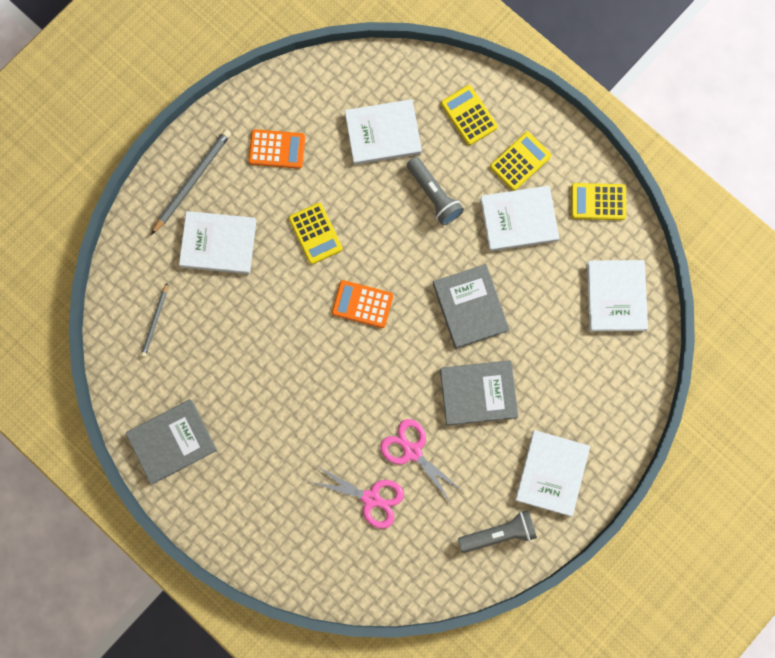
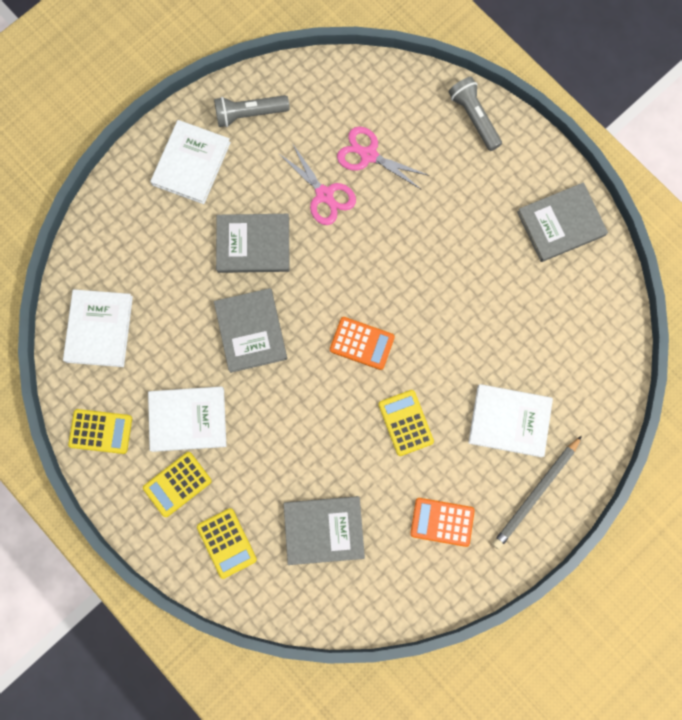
camera: 175 degrees left, 0 degrees up
(155, 321) = (577, 344): grey pencil -> none
(383, 133) = (324, 530): white book -> grey book
(434, 195) = (275, 454): grey flashlight -> grey flashlight (474, 118)

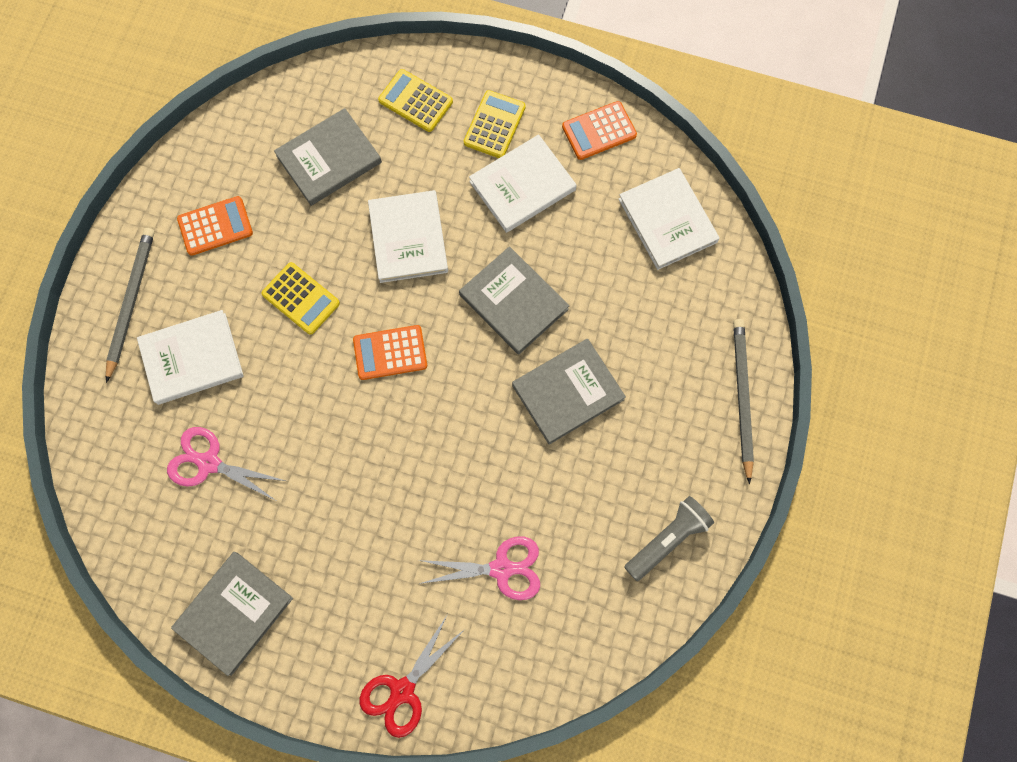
camera: 150 degrees right, 5 degrees down
(101, 431) = (599, 131): yellow calculator -> orange calculator
(137, 175) = (741, 397): none -> grey pencil
(191, 163) = (693, 443): white book -> white book (408, 238)
(324, 194) = (524, 492): pink scissors -> pink scissors (209, 463)
(474, 118) = (402, 690): grey flashlight -> red scissors

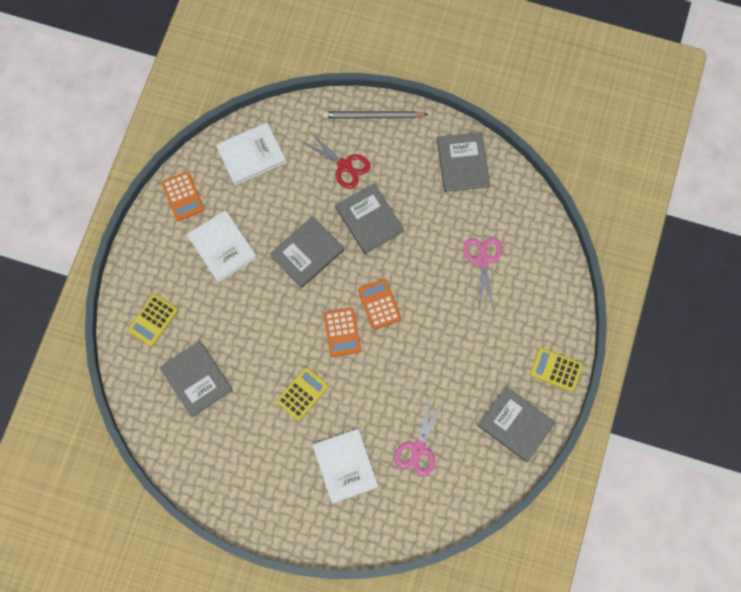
camera: 90 degrees left, 0 degrees up
(131, 302) = (303, 513): grey pencil -> none
(215, 226) = (246, 457): orange calculator -> orange calculator (379, 304)
(402, 690) = (558, 318): red scissors -> red scissors (344, 165)
(408, 238) = (259, 322): white book -> none
(494, 125) = (174, 265): yellow calculator -> yellow calculator (556, 369)
(667, 539) = (462, 163): grey flashlight -> grey book

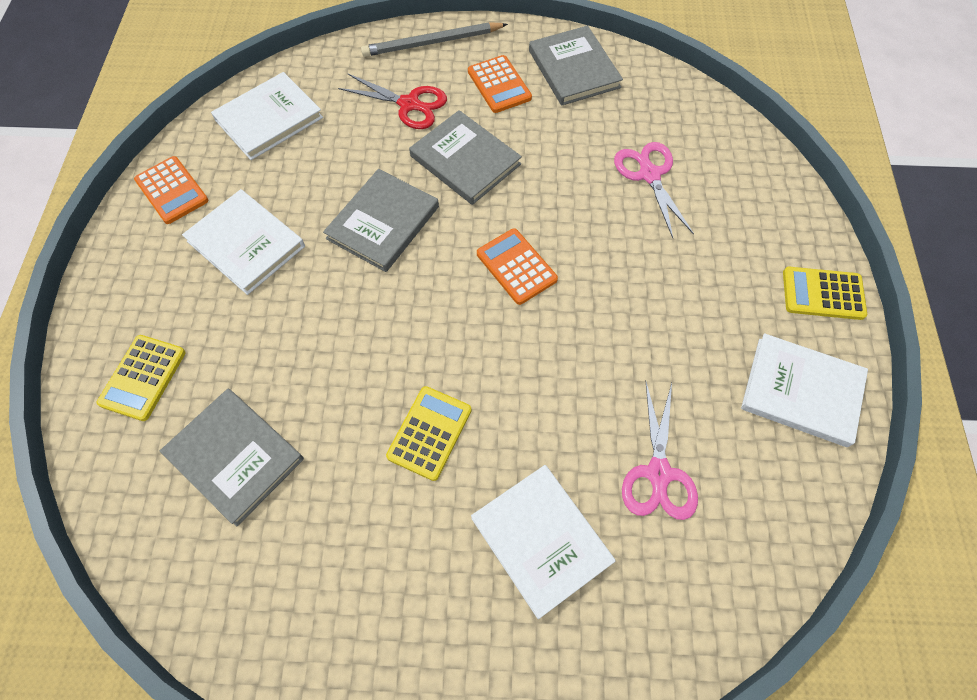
camera: 15 degrees left, 10 degrees down
(342, 332) = (469, 320): orange calculator -> orange calculator (499, 85)
(515, 425) = (801, 391): grey book -> white book

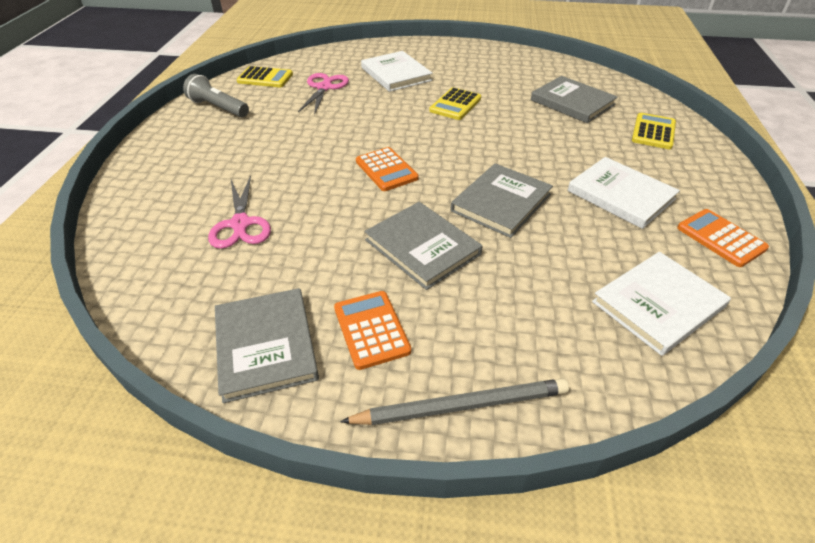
camera: 175 degrees left, 20 degrees down
(409, 104) = (488, 311): red scissors -> none
(801, 391) = (218, 108): white book -> grey flashlight
(823, 294) = (159, 145): yellow calculator -> yellow calculator (265, 78)

